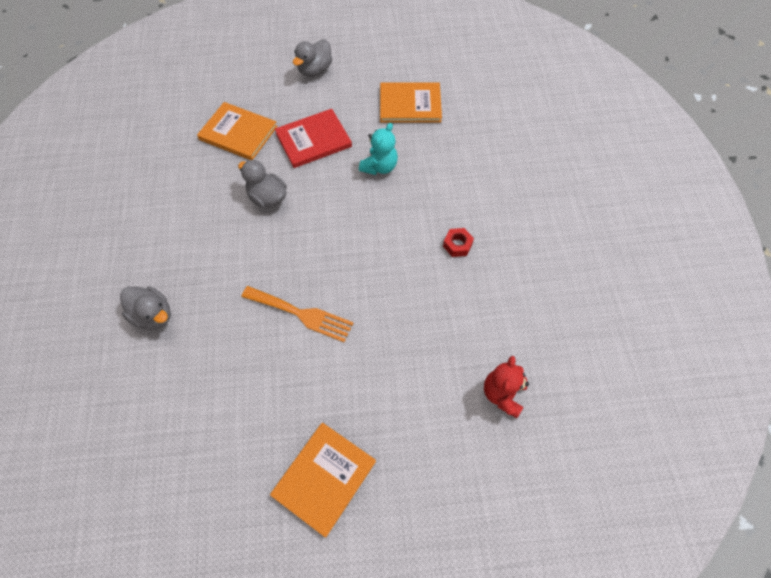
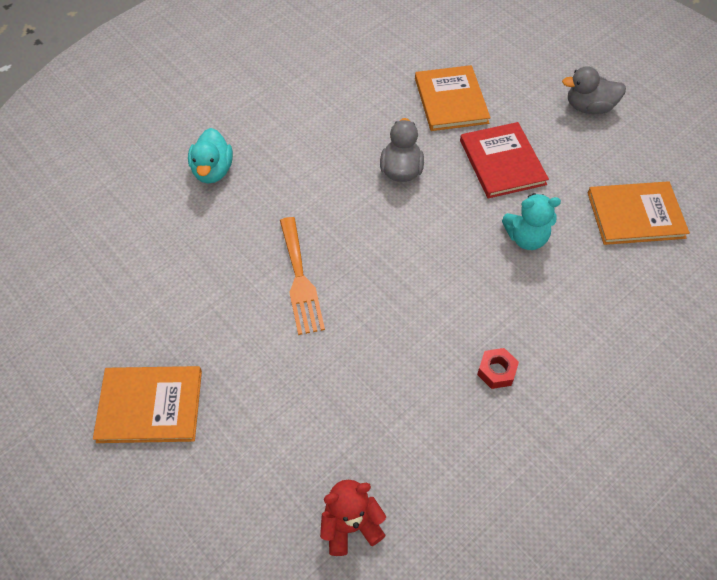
camera: 55 degrees right, 5 degrees down
(153, 315) = (213, 171): grey duck -> turquoise duck
(313, 140) = (502, 162): red book -> red book turned 45 degrees clockwise
(410, 104) = (635, 215): orange book -> orange book turned 60 degrees counterclockwise

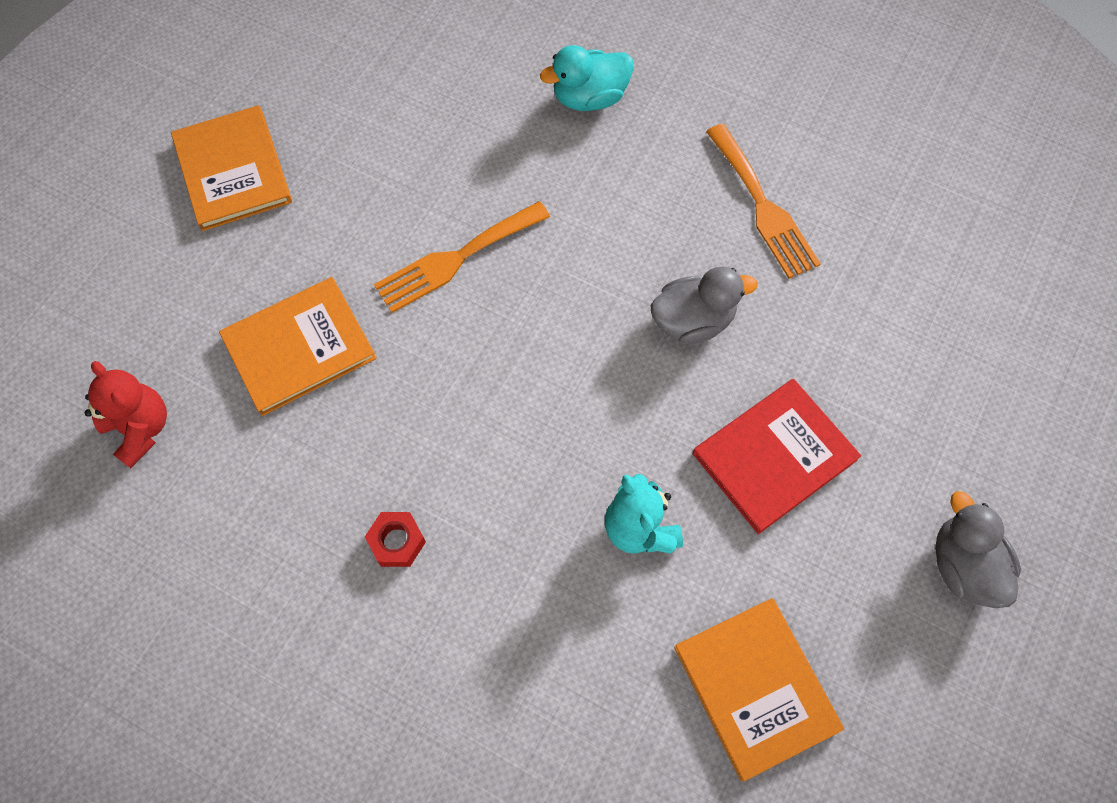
camera: 70 degrees right, 10 degrees up
(339, 113) = (763, 206): none -> orange fork
(451, 100) = (867, 348): orange book -> orange book (299, 348)

